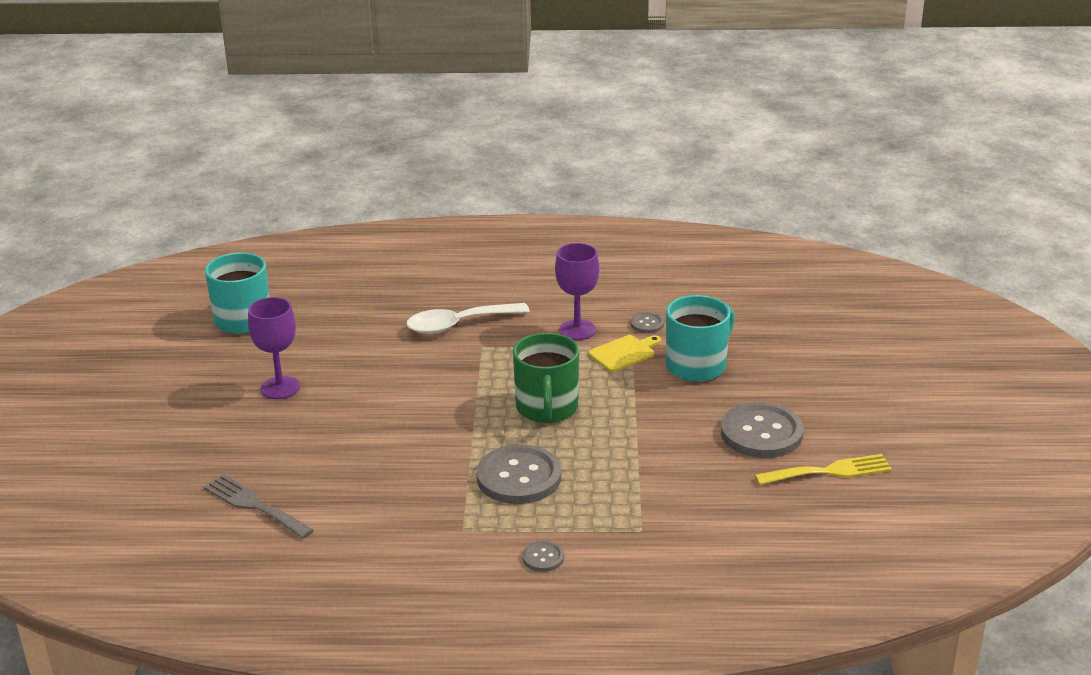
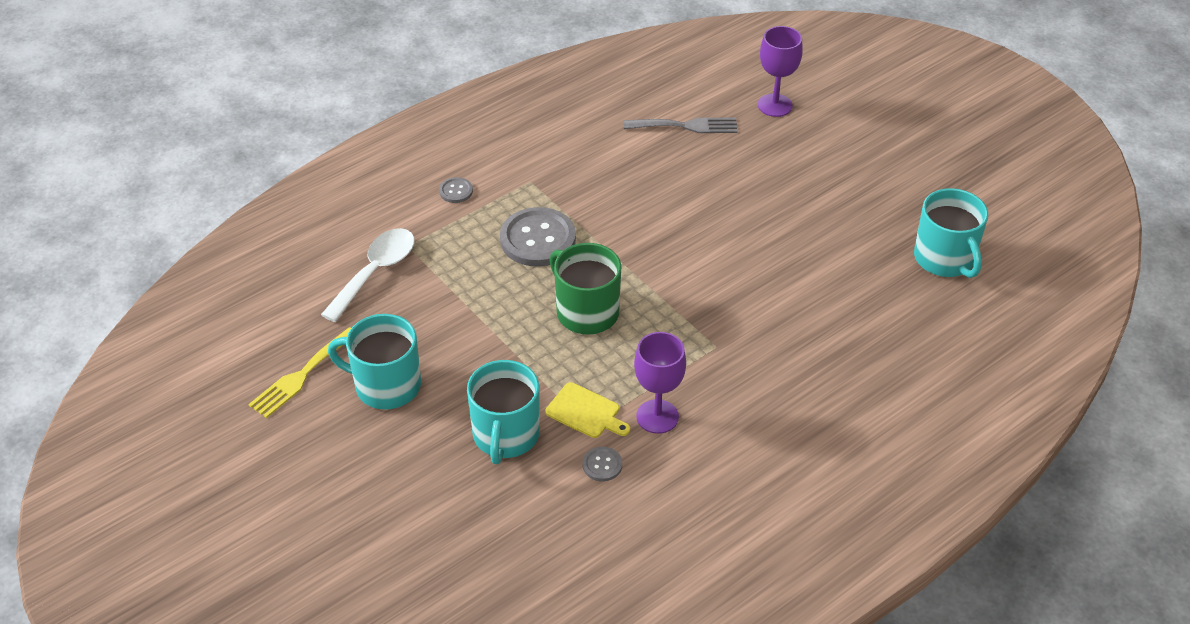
camera: 140 degrees right, 15 degrees up
(280, 388) = (810, 214): purple goblet -> purple goblet (775, 105)
(458, 324) = (767, 359): white spoon -> white spoon (376, 272)
(624, 353) = (585, 412): yellow cutting board -> yellow cutting board turned 75 degrees counterclockwise
(761, 433) = (386, 385): grey button -> turquoise mug

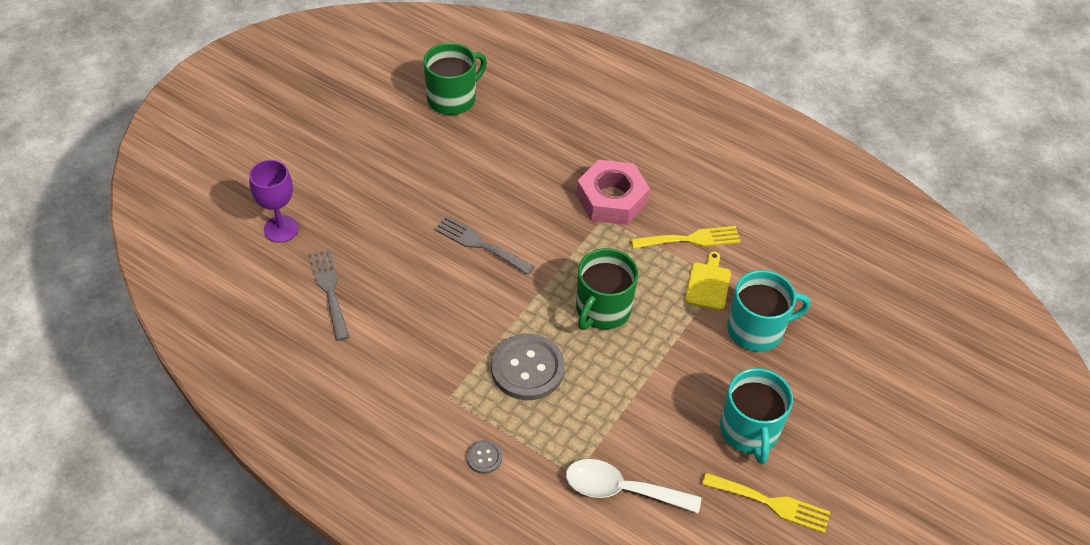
camera: 110 degrees left, 5 degrees up
(602, 465) = (752, 262): grey button -> none
(657, 416) = (690, 239): purple goblet -> yellow fork
(709, 237) = (480, 244): none -> grey fork
(742, 361) = (611, 199): none -> pink nut
(945, 259) = (452, 98): turquoise mug -> green mug

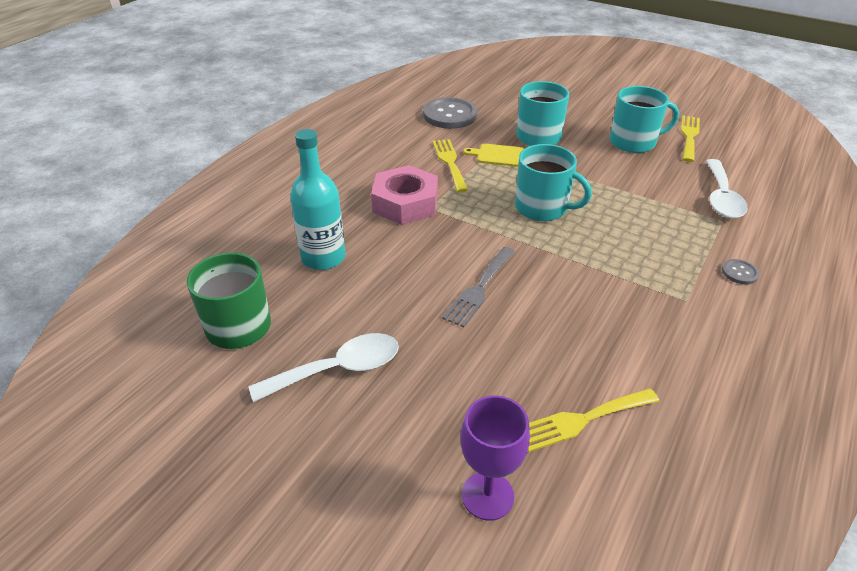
camera: 90 degrees left, 10 degrees down
(329, 290) = (582, 420): grey fork -> yellow fork
(400, 155) = (338, 369): none -> white spoon
(527, 368) = (627, 250): grey button -> grey button (450, 115)
(530, 143) = (323, 257): none -> turquoise bottle
(602, 309) = (542, 208): green mug -> turquoise mug

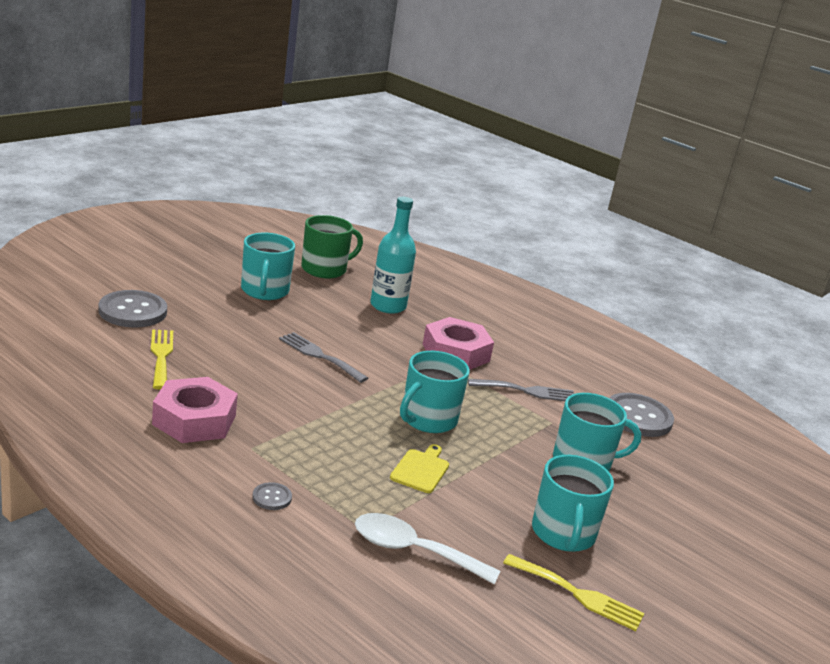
camera: 95 degrees right, 15 degrees down
(338, 369) = (264, 291): white spoon -> turquoise mug
(449, 162) = (527, 391): yellow fork -> grey fork
(487, 495) = (133, 311): purple goblet -> grey button
(498, 155) = (539, 423): yellow cutting board -> yellow cutting board (421, 469)
(681, 350) = (194, 420): none -> pink nut

